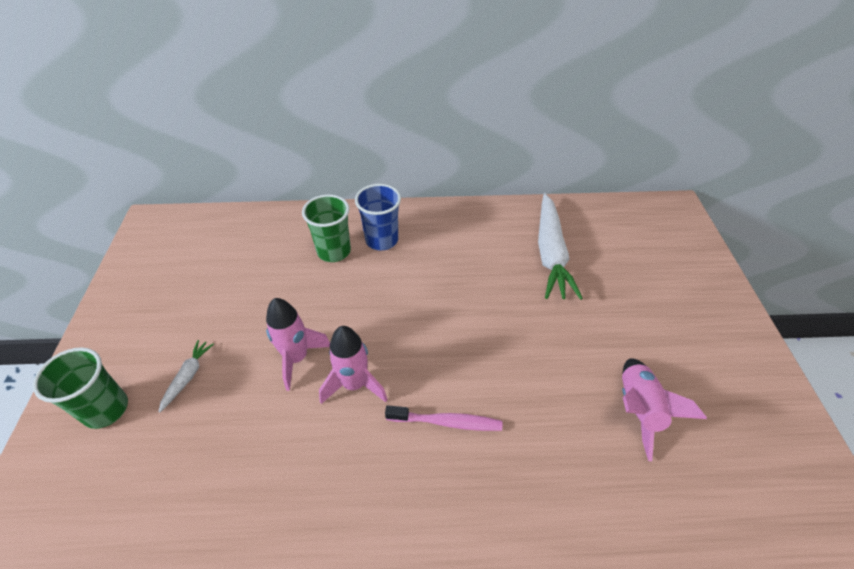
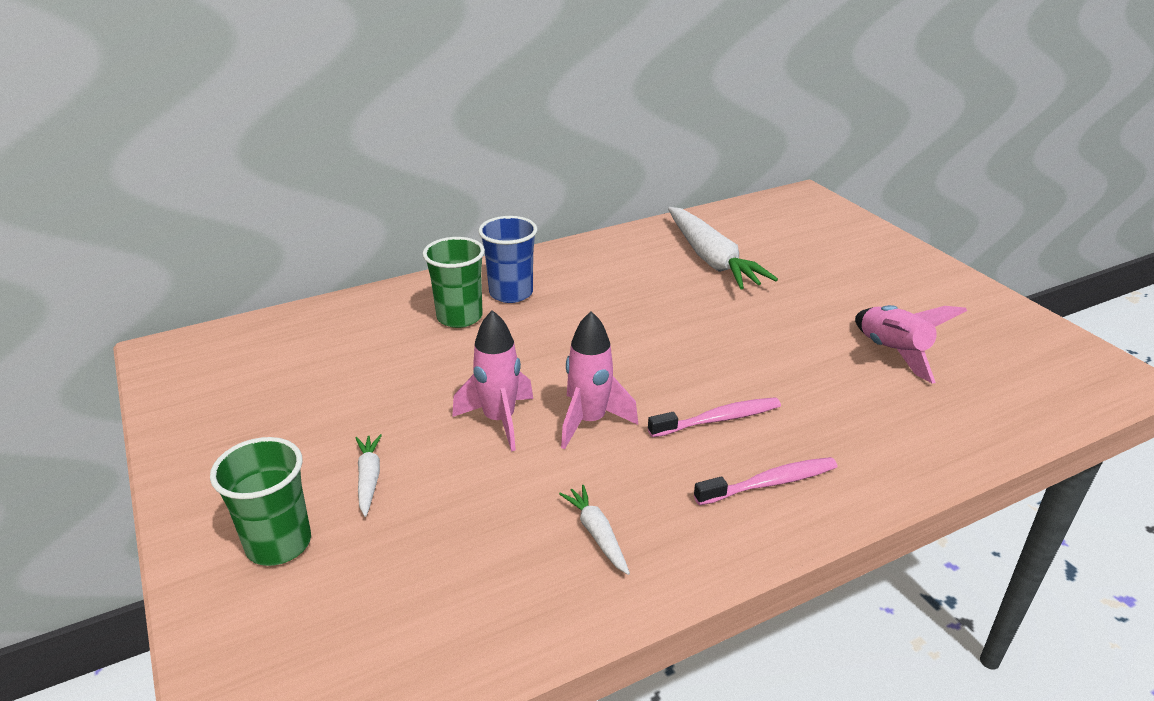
camera: 25 degrees left, 15 degrees down
(289, 495) = (597, 534): none -> white carrot
(443, 505) = (770, 483): none -> pink toothbrush

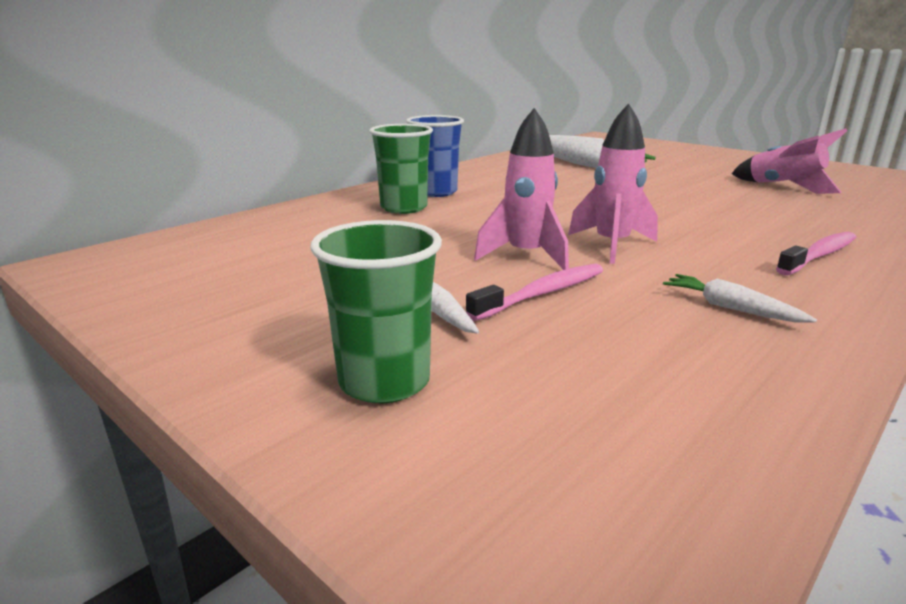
camera: 20 degrees left, 10 degrees down
(718, 419) = (718, 230): pink toothbrush -> pink toothbrush (543, 293)

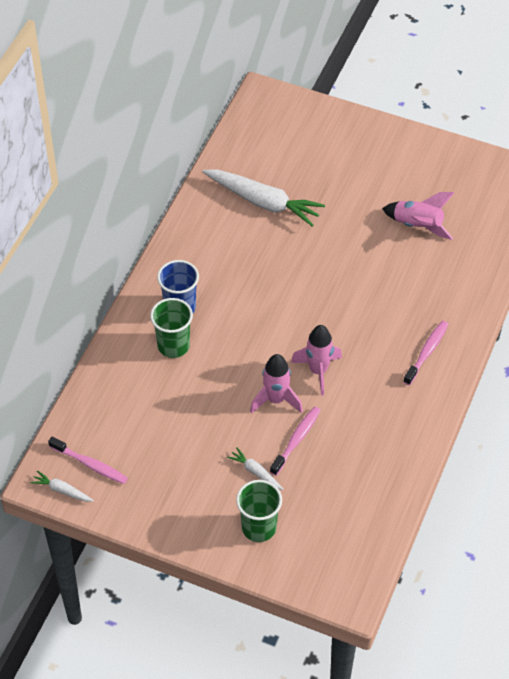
camera: 20 degrees left, 30 degrees up
(168, 262) = (90, 464): none -> pink toothbrush
(731, 308) = (381, 428): white carrot -> white carrot (62, 490)

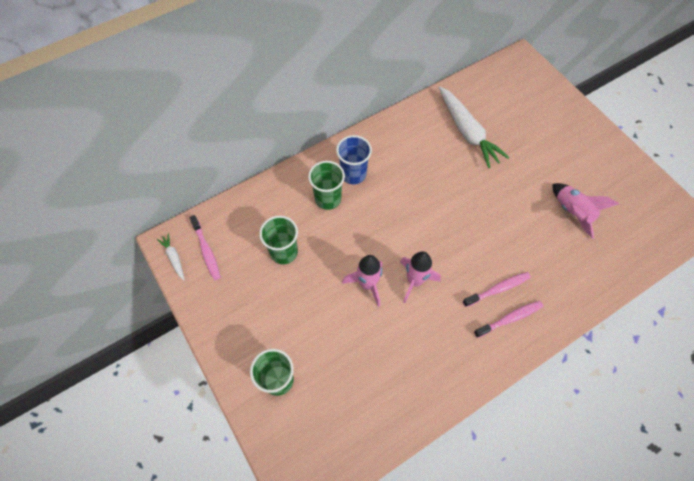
camera: 35 degrees right, 10 degrees up
(171, 419) = (284, 252): none -> green cup
(256, 472) = (310, 332): white carrot -> none
(296, 440) = (358, 326): pink toothbrush -> pink toothbrush (498, 289)

